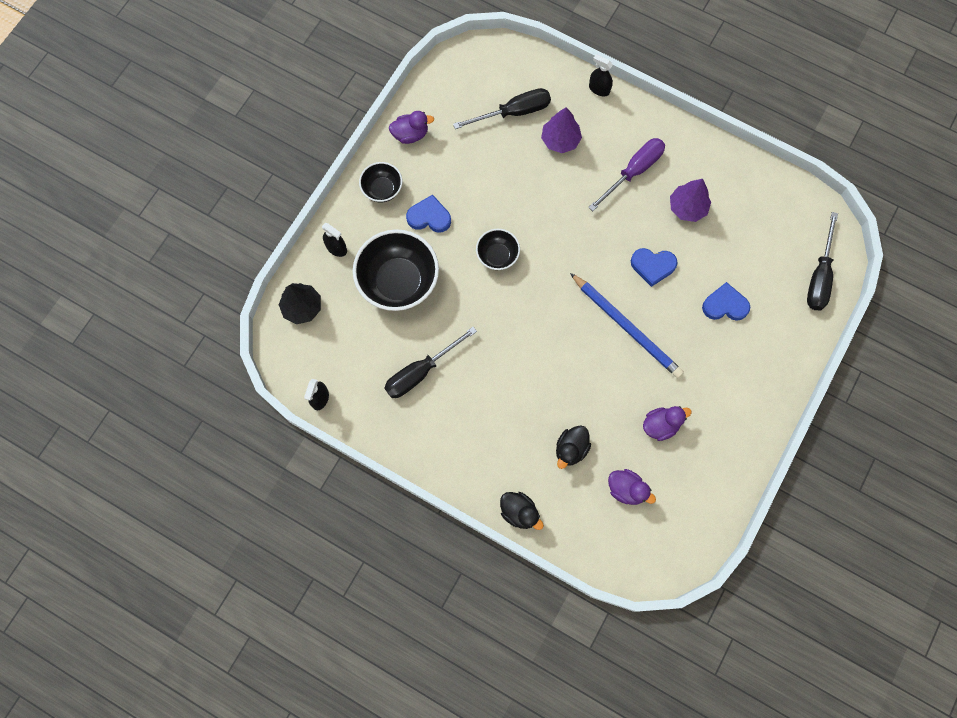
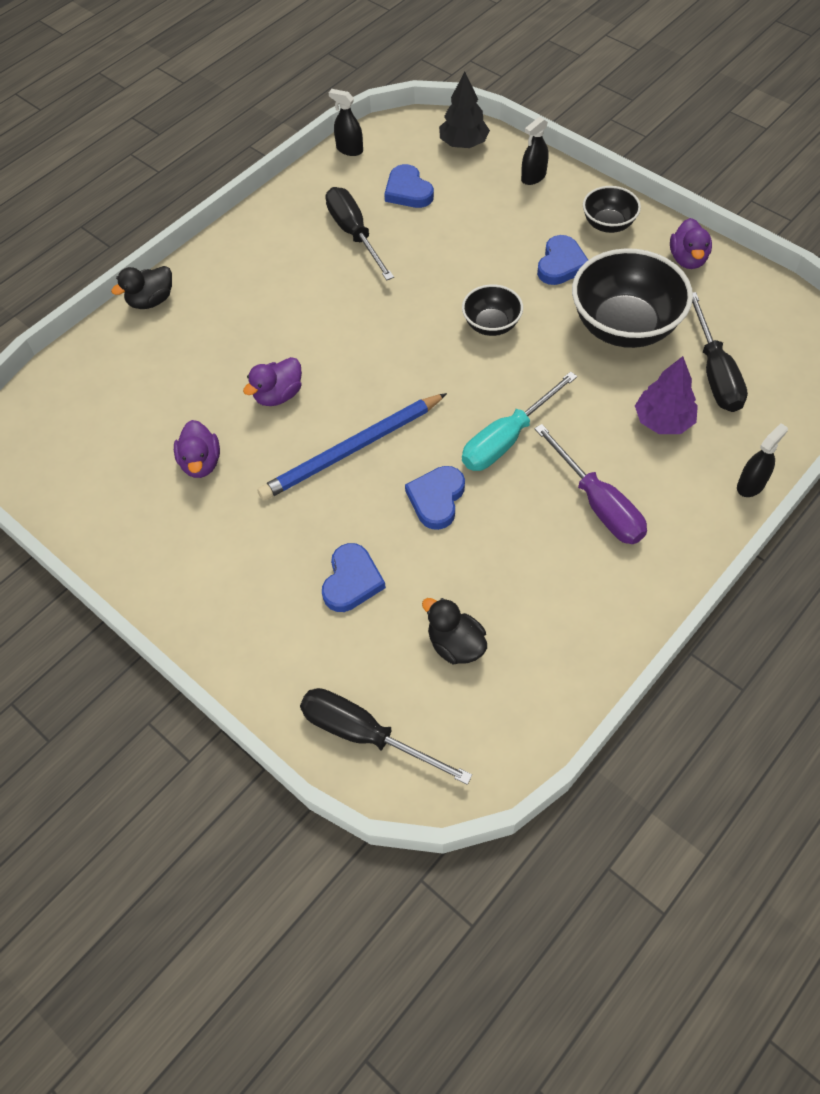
camera: 105 degrees right, 15 degrees down
(365, 340) = (408, 191): none -> blue heart
(398, 282) = (476, 226): black bowl -> black bowl (624, 326)
(571, 449) = (207, 361): black duck -> black duck (455, 644)
(595, 231) = (507, 439): none -> turquoise screwdriver
(626, 489) = (133, 409): purple duck -> purple duck (278, 395)
(687, 207) = (525, 565): purple tree -> none

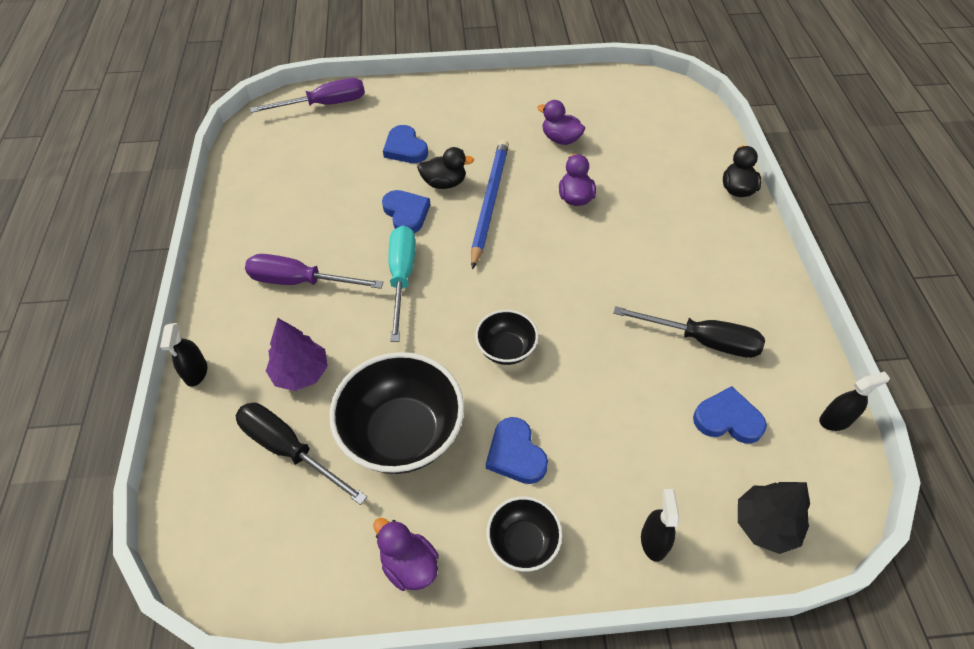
camera: 130 degrees right, 5 degrees down
(365, 734) = (324, 105): black screwdriver -> purple screwdriver
(455, 644) = (317, 160): black duck -> black duck (444, 183)

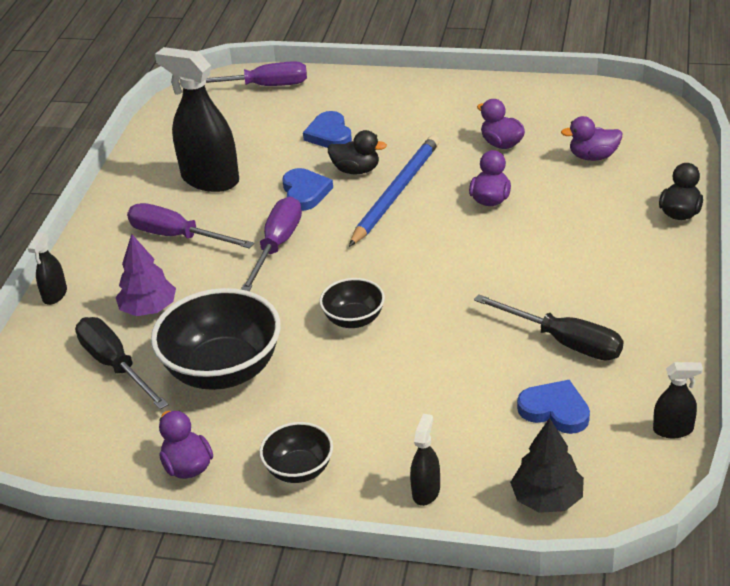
camera: 20 degrees right, 15 degrees down
(310, 212) = (210, 179): none -> black spray bottle
(402, 277) = (277, 246): turquoise screwdriver -> purple screwdriver
(515, 454) = (324, 403): blue heart -> none
(642, 142) = (593, 157): none -> purple duck

